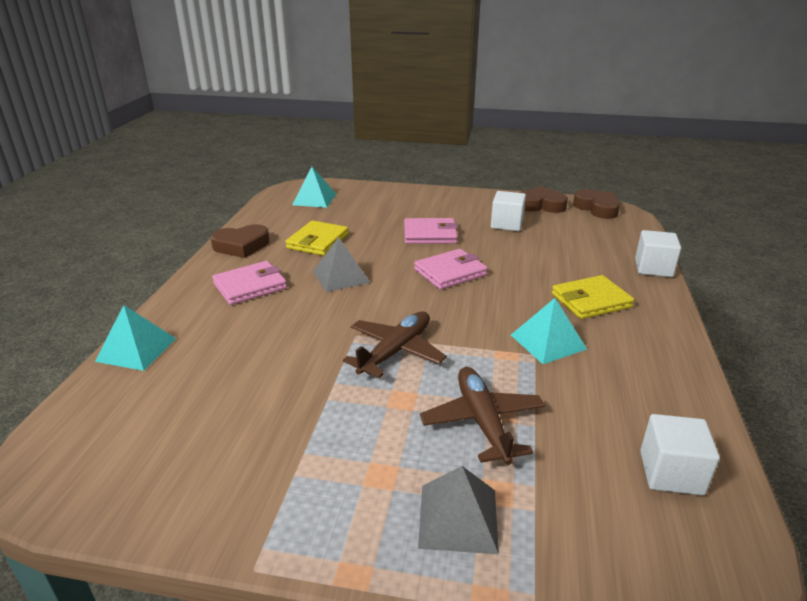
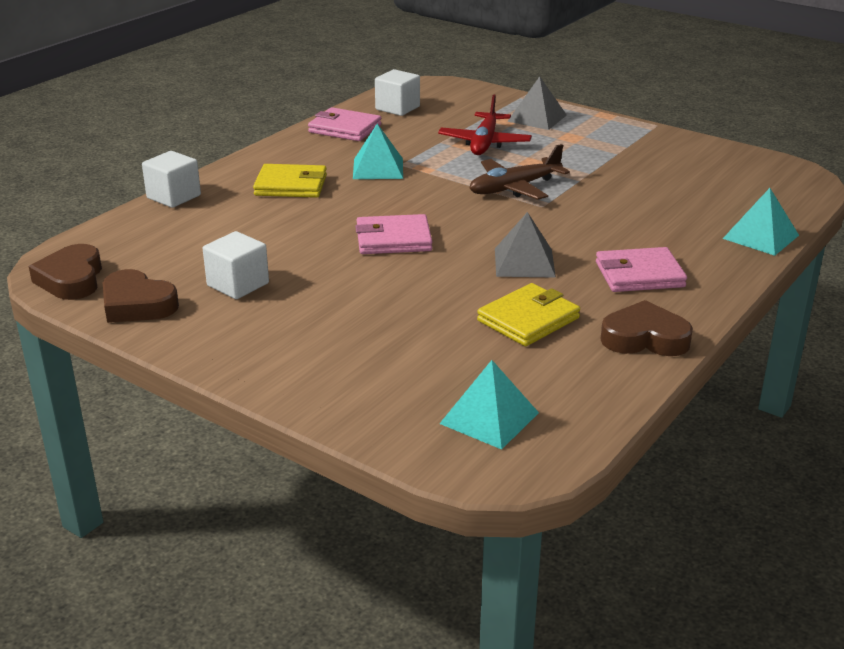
camera: 155 degrees left, 0 degrees up
(430, 234) = (362, 293): pink wallet -> pink wallet (345, 128)
(482, 421) = (484, 143): brown plane -> red plane

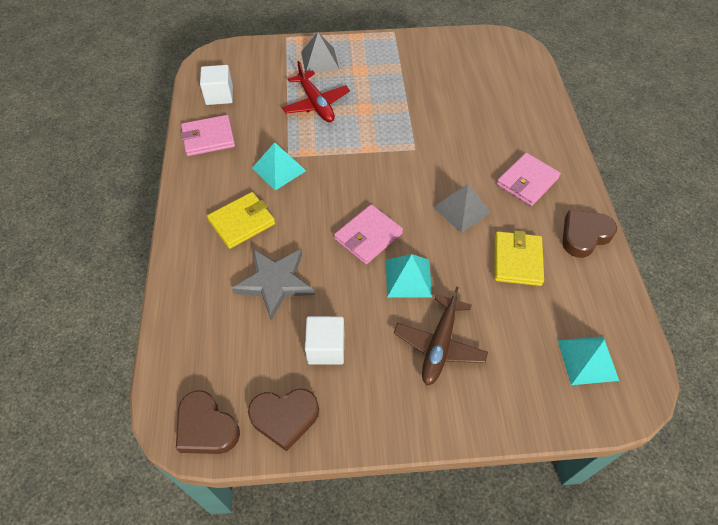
camera: 40 degrees left, 25 degrees up
(174, 197) = (172, 287): white cube -> none
(259, 230) = (275, 283): none -> grey star
(514, 188) = (381, 140): brown plane -> brown plane (439, 345)
(761, 237) = (546, 110): turquoise pyramid -> turquoise pyramid (408, 278)

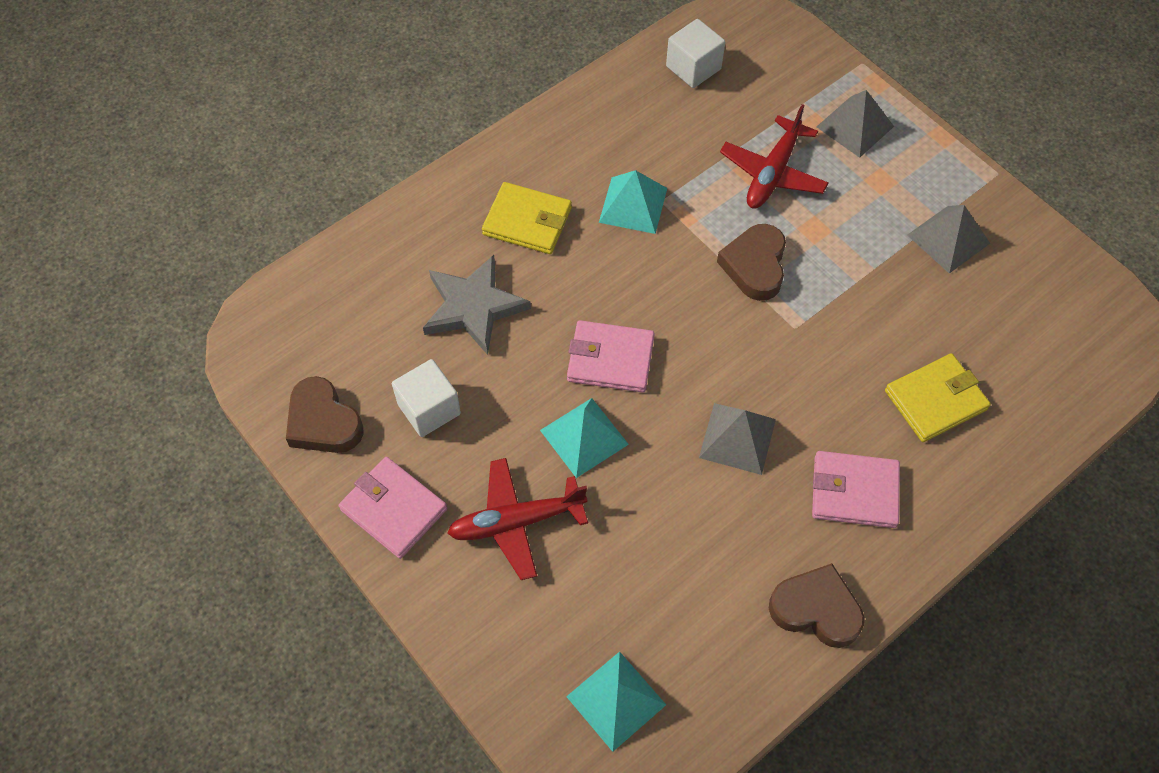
camera: 55 degrees right, 5 degrees up
(206, 427) = (267, 359): brown heart -> brown heart (755, 266)
(208, 138) = (618, 105): pink wallet -> pink wallet (394, 509)
(414, 67) = (948, 239): none -> grey pyramid
(439, 345) = (516, 522): brown plane -> red plane
(517, 260) = (707, 546): yellow wallet -> yellow wallet (935, 400)

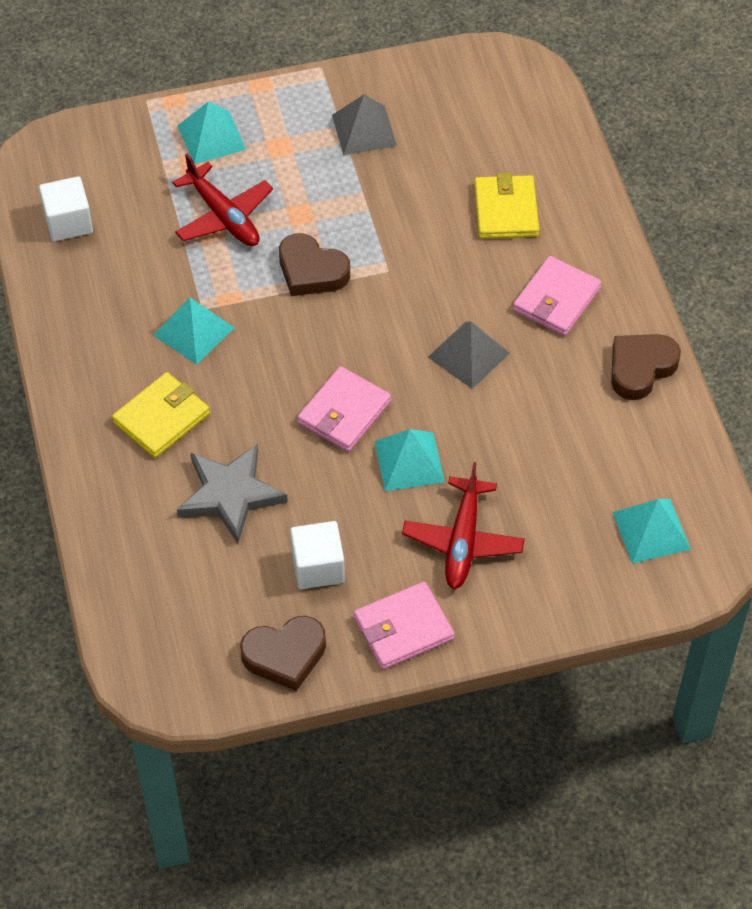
camera: 65 degrees left, 5 degrees down
(855, 126) = (211, 137): grey pyramid -> turquoise pyramid

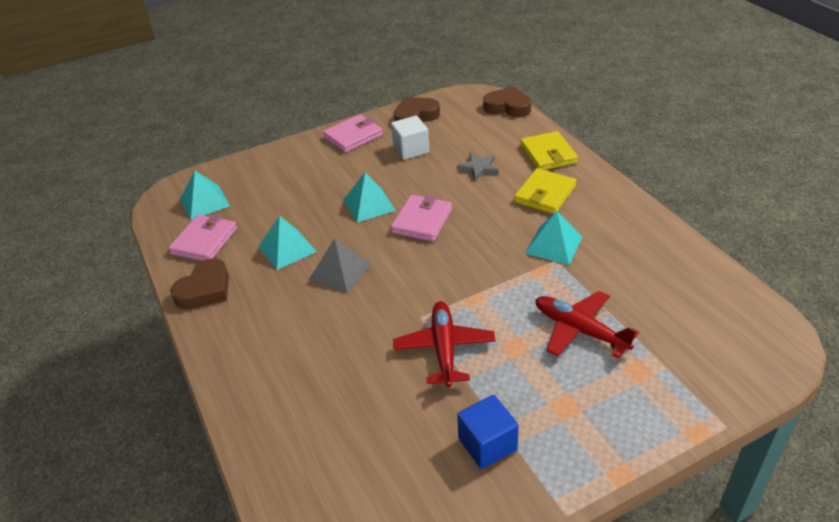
camera: 170 degrees right, 15 degrees down
(68, 222) = (706, 297): white cube -> none
(211, 137) = (635, 401): turquoise pyramid -> turquoise pyramid (287, 249)
(230, 494) = (478, 168): grey star -> grey star, size x0.59
(311, 271) = (483, 303): brown heart -> brown heart (507, 107)
(364, 130) = (487, 444): grey pyramid -> blue cube
(463, 541) = (325, 175): red plane -> red plane (444, 348)
(506, 210) = (326, 391): yellow wallet -> yellow wallet (548, 154)
(556, 299) = (273, 324): pink wallet -> pink wallet (204, 241)

